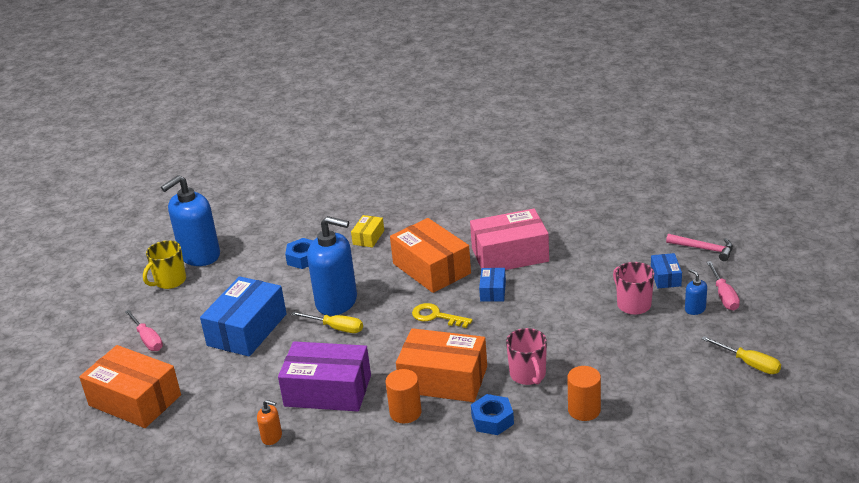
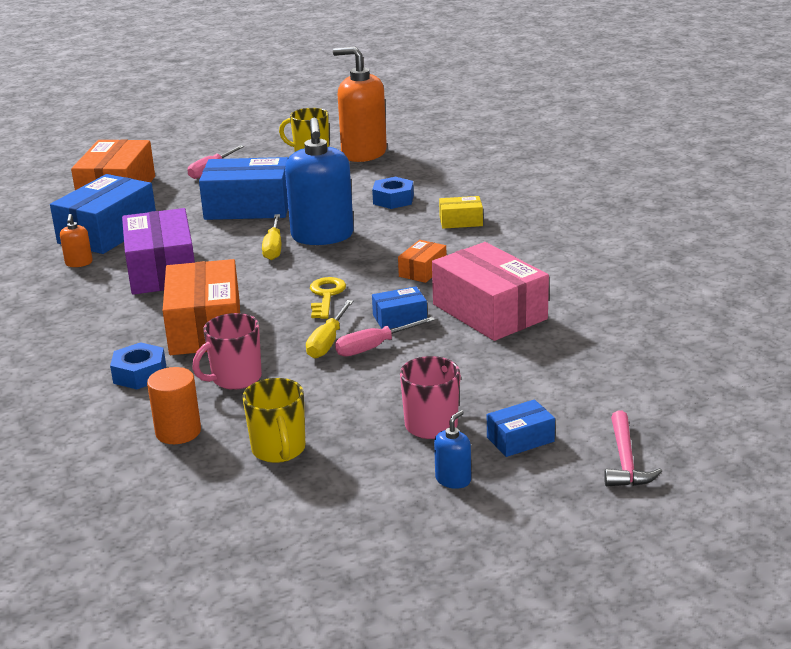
camera: 65 degrees right, 5 degrees down
(199, 255) = (363, 153): blue soap dispenser -> orange soap dispenser
(223, 414) = (107, 232): none -> blue box
(405, 412) = (138, 320): orange cylinder -> none
(431, 268) = (422, 271): orange box -> orange box, size x0.48
(630, 369) = (279, 450): none -> yellow mug
(724, 296) = (506, 501): pink screwdriver -> pink screwdriver (374, 347)
(749, 364) = (338, 554): yellow screwdriver -> yellow screwdriver (328, 342)

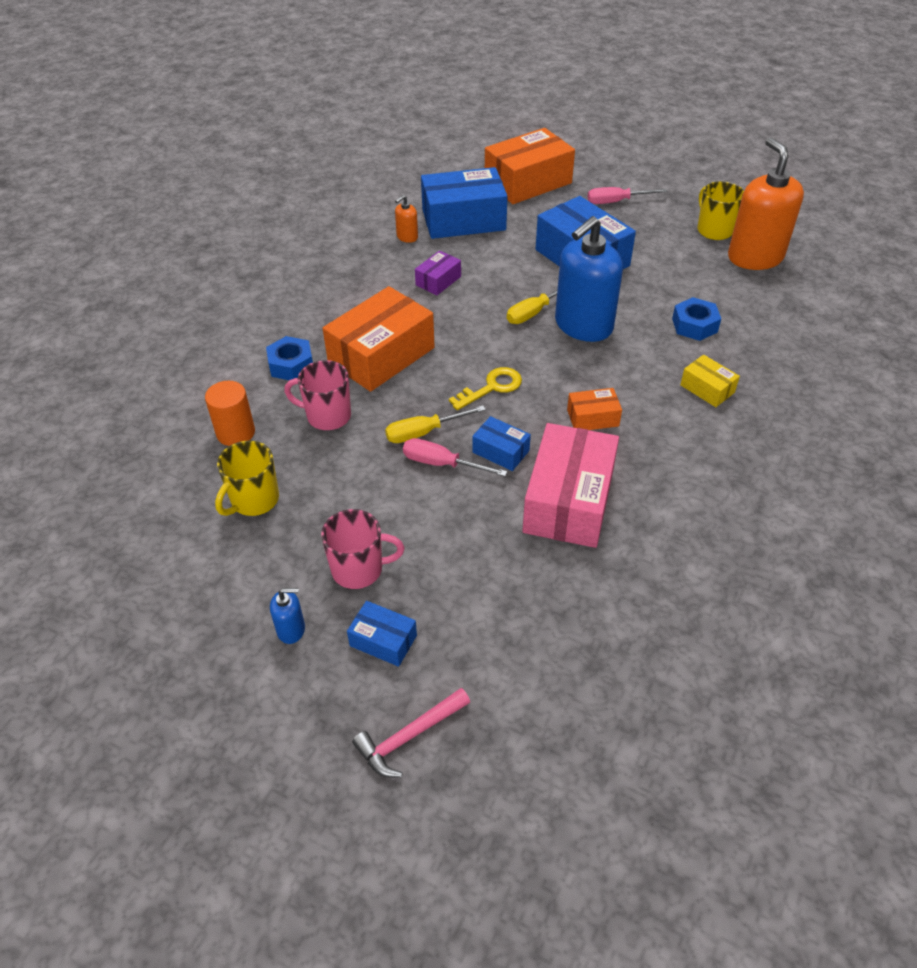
camera: 50 degrees right, 20 degrees up
(162, 270) = (438, 281): purple box -> purple box, size x0.48

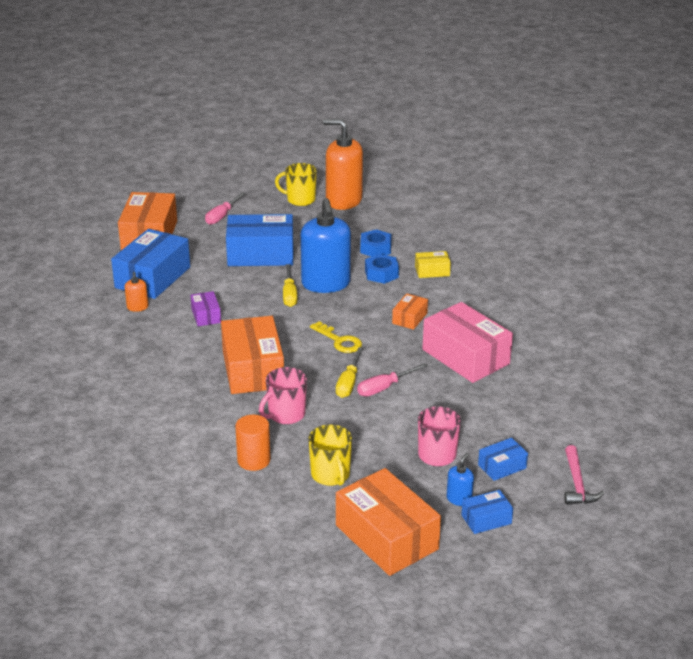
camera: 55 degrees left, 15 degrees down
(180, 598) = (386, 537): none -> orange box
(291, 365) = (212, 410): blue nut -> blue nut (381, 274)
(492, 387) = (339, 341): yellow key -> yellow key turned 135 degrees clockwise
(501, 451) = (399, 362): blue box -> blue box (486, 519)

